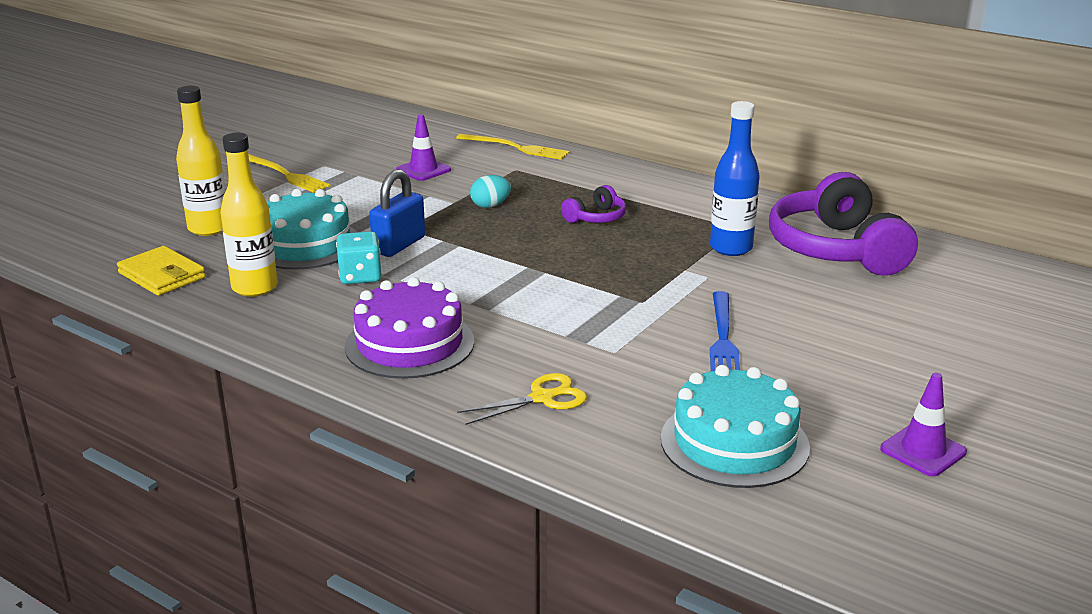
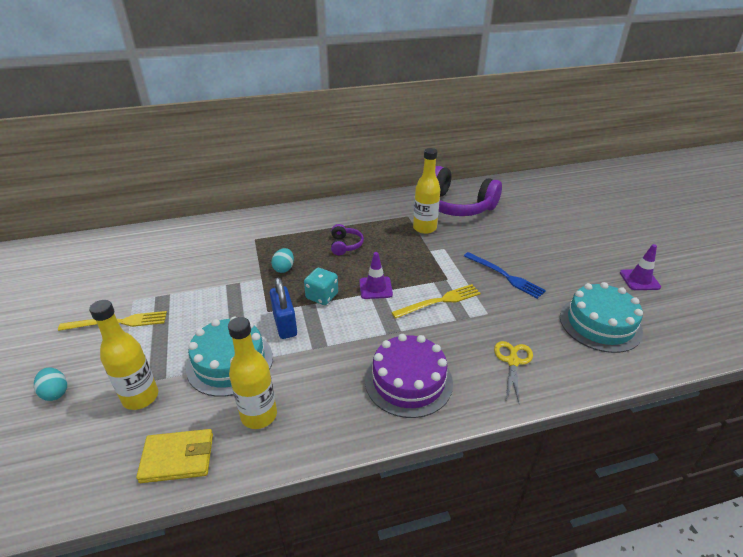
camera: 50 degrees left, 10 degrees up
(170, 195) = (55, 392): none -> turquoise egg
(360, 276) = (304, 360): turquoise dice -> turquoise dice (322, 296)
(423, 170) = (204, 267): purple traffic cone -> purple traffic cone (375, 288)
(516, 148) = (229, 225): yellow fork -> yellow fork (439, 301)
(731, 248) = (424, 228): blue bottle -> yellow bottle

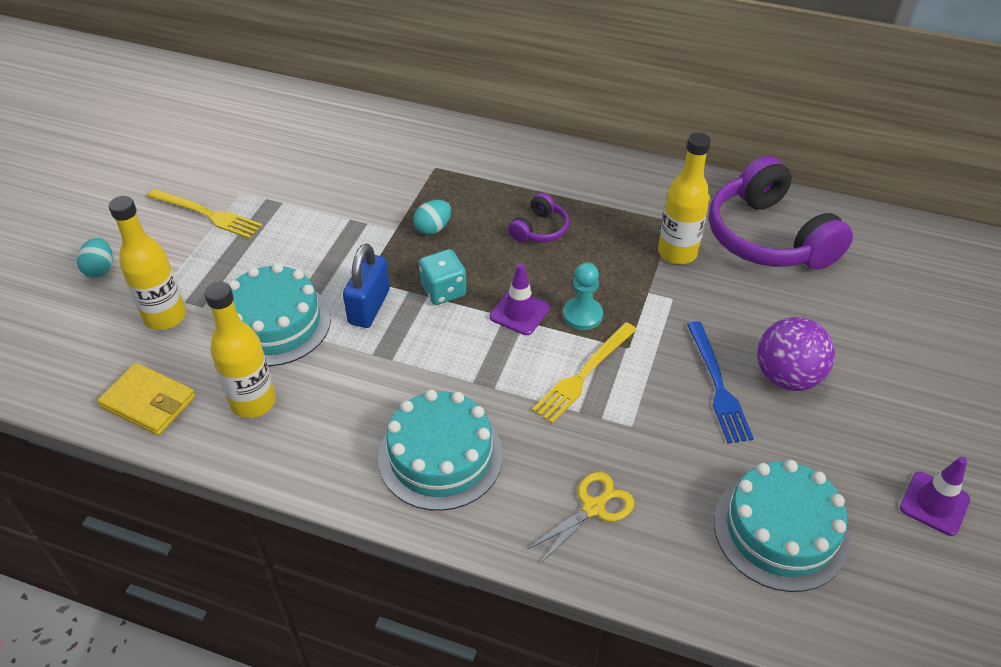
camera: 35 degrees right, 10 degrees up
(408, 381) = (440, 456): purple cake -> turquoise cake
(409, 274) = (582, 315): none -> turquoise pawn
(439, 301) = (583, 374): yellow fork -> yellow fork turned 120 degrees clockwise
(529, 258) = (787, 377): none -> purple ball

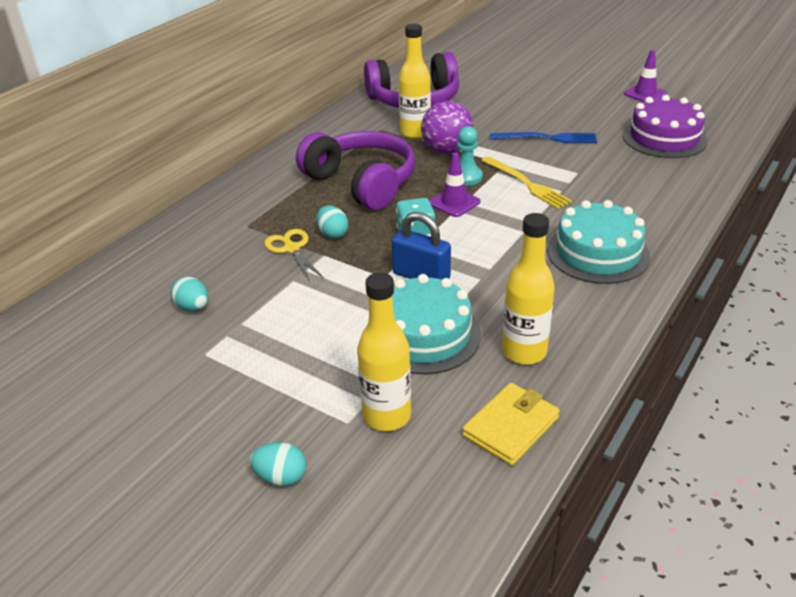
camera: 75 degrees left, 10 degrees down
(207, 214) = (228, 381): yellow fork -> none
(302, 169) = (193, 307): none -> turquoise egg
(539, 229) = (361, 183): purple headphones -> purple headphones, size x2.20
(593, 508) = (647, 195): yellow scissors -> yellow scissors (291, 249)
(780, 530) = (664, 138): turquoise cake -> purple cake
(787, 377) = (544, 116): purple ball -> purple ball (447, 150)

